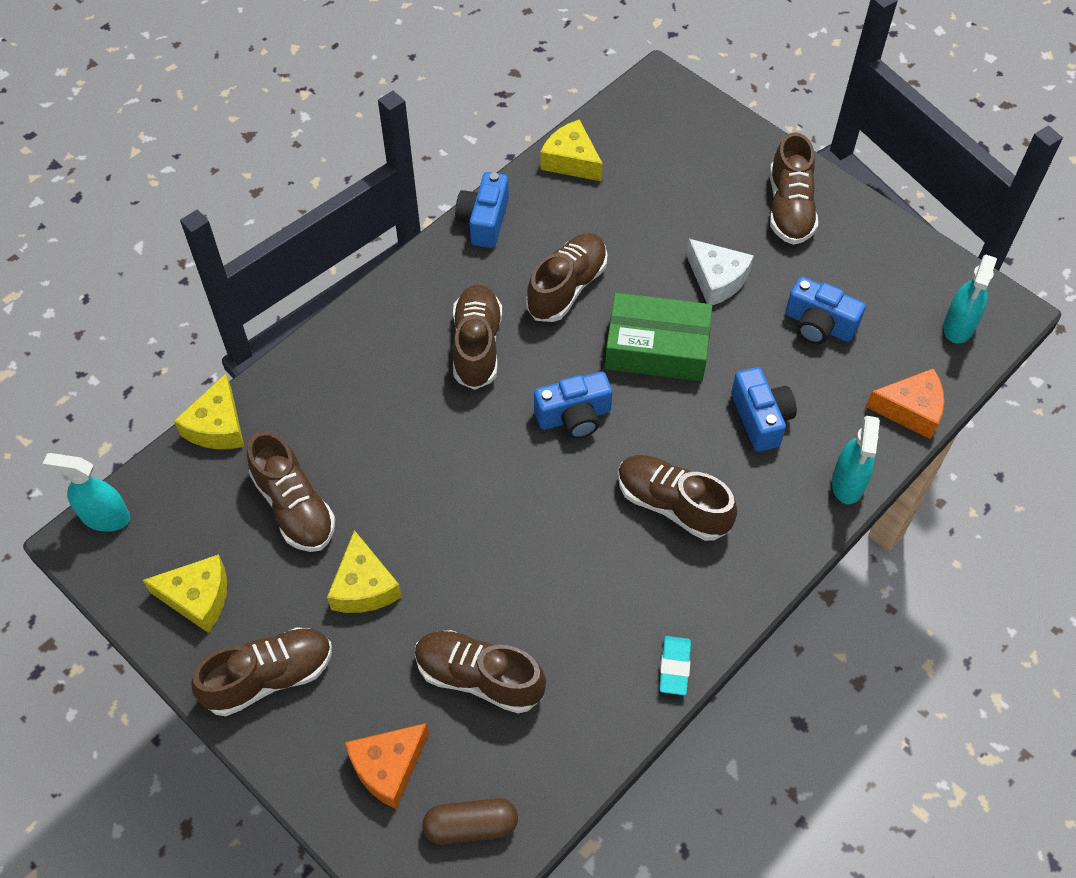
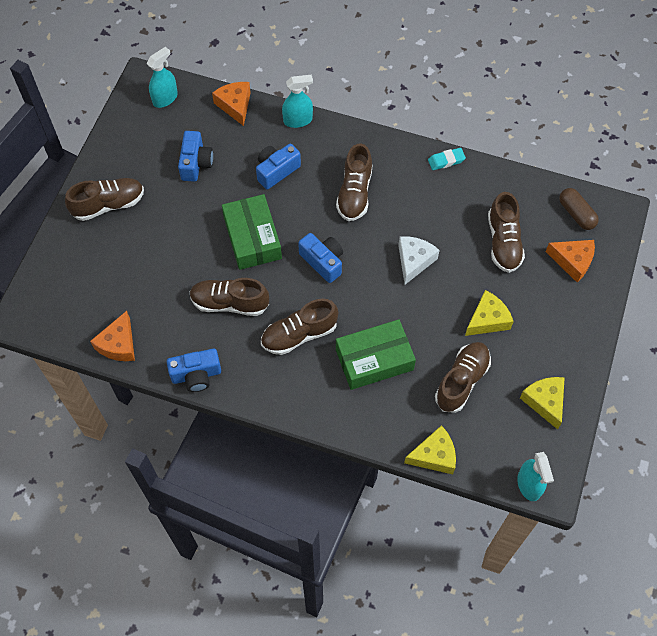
camera: 115 degrees left, 5 degrees up
(269, 677) = (564, 340): brown shoe -> none
(390, 416) = (374, 359): none -> green box
(571, 161) = (118, 344): yellow cheese -> orange cheese
(717, 279) = (185, 224): white cheese -> white cheese (414, 261)
(958, 326) = (165, 98): turquoise spray bottle -> turquoise spray bottle turned 45 degrees counterclockwise

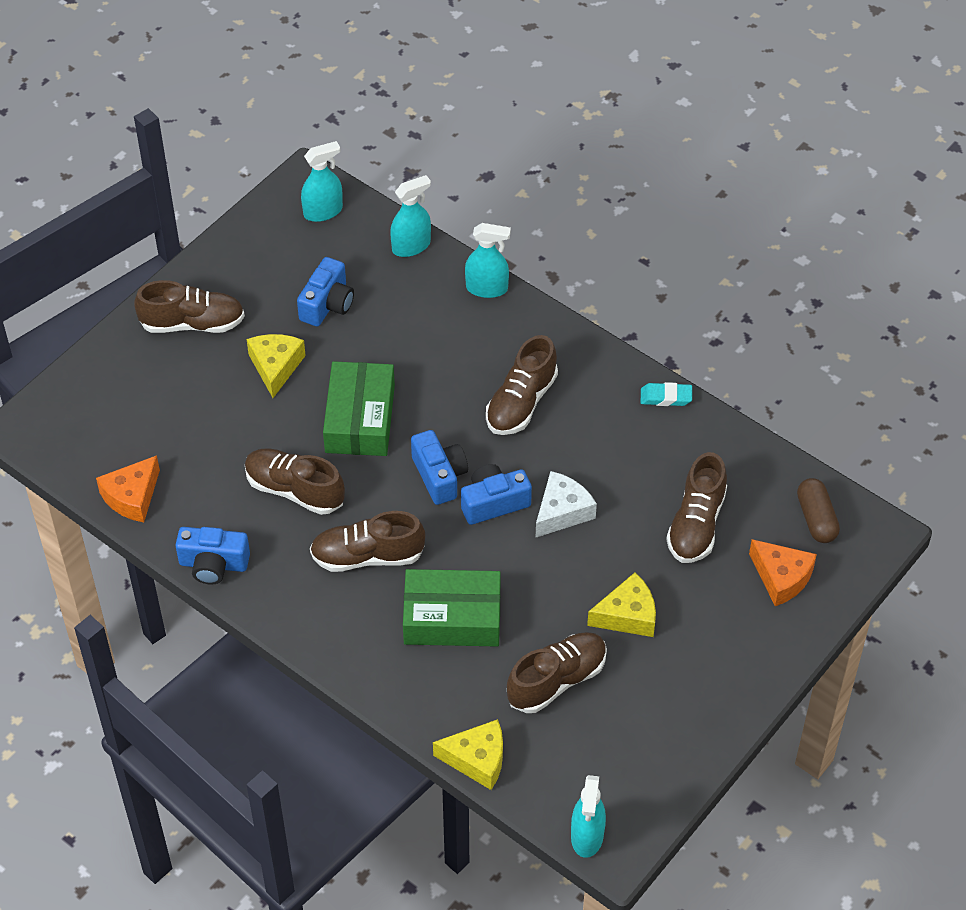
camera: 20 degrees right, 10 degrees down
(235, 105) = (411, 246): orange cheese -> turquoise spray bottle
(276, 171) = (429, 344): blue camera -> blue camera (494, 503)
(544, 402) = (657, 741): yellow cheese -> yellow cheese (275, 367)

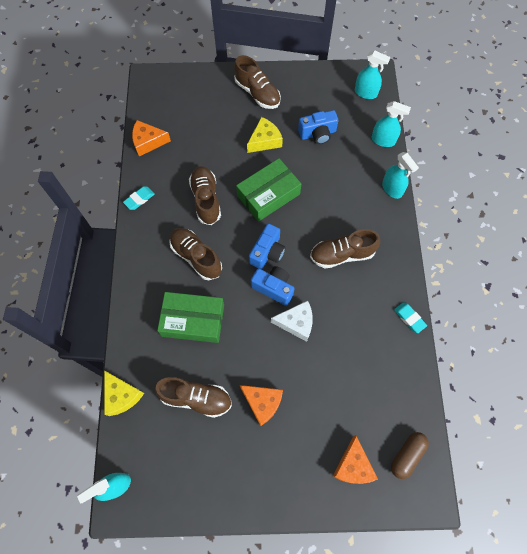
camera: 50 degrees right, 15 degrees up
(213, 564) = (139, 199): blue camera -> turquoise eraser
(452, 617) = (193, 320): green box -> green box turned 45 degrees counterclockwise
(627, 615) = (262, 403): yellow cheese -> orange cheese
(696, 524) = (347, 394): brown shoe -> none

